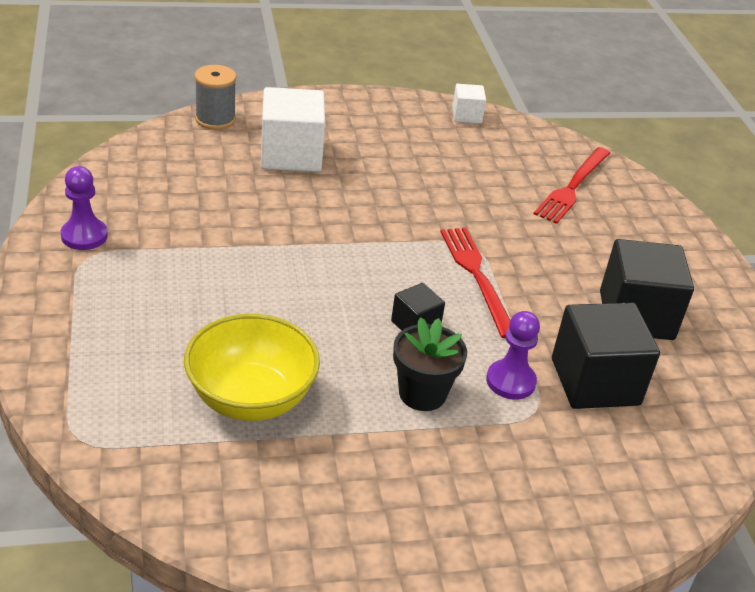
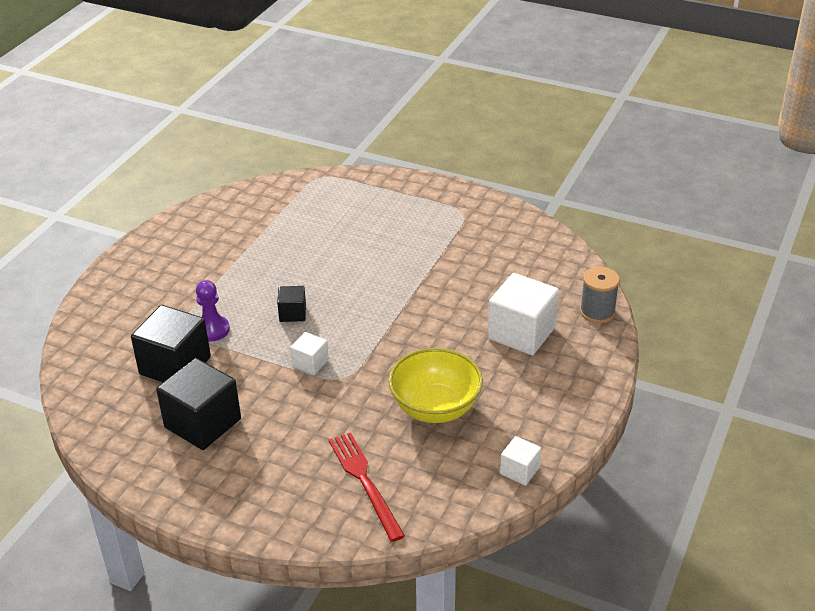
camera: 130 degrees right, 0 degrees up
(84, 236) = (485, 216): purple pawn -> none
(251, 398) = (296, 232): yellow bowl -> yellow bowl (435, 408)
(422, 393) = (239, 291): black flower pot -> none
(476, 276) = (310, 363): red fork -> white cube

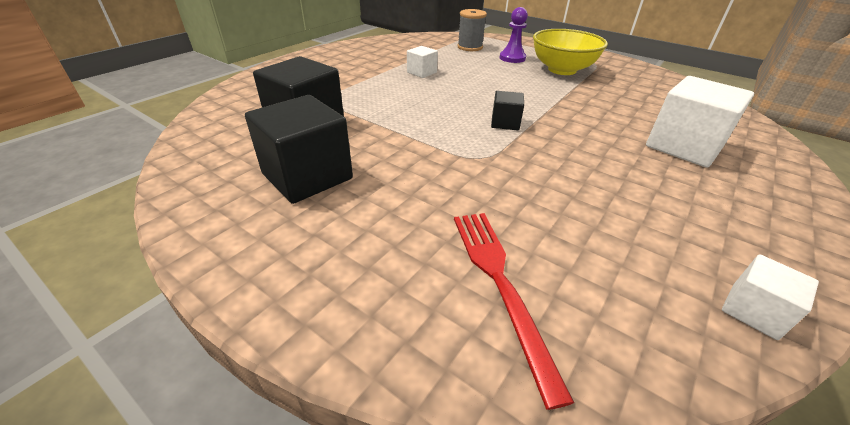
camera: 10 degrees right, 0 degrees up
(212, 330) = (355, 104): purple pawn -> purple pawn (512, 58)
(292, 313) = (435, 103): black cube -> black cube (505, 123)
(310, 363) = (445, 140): white cube -> white cube (421, 72)
(435, 408) = (596, 203): yellow bowl -> yellow bowl (562, 70)
(597, 312) = (766, 140): grey spool -> grey spool (470, 47)

